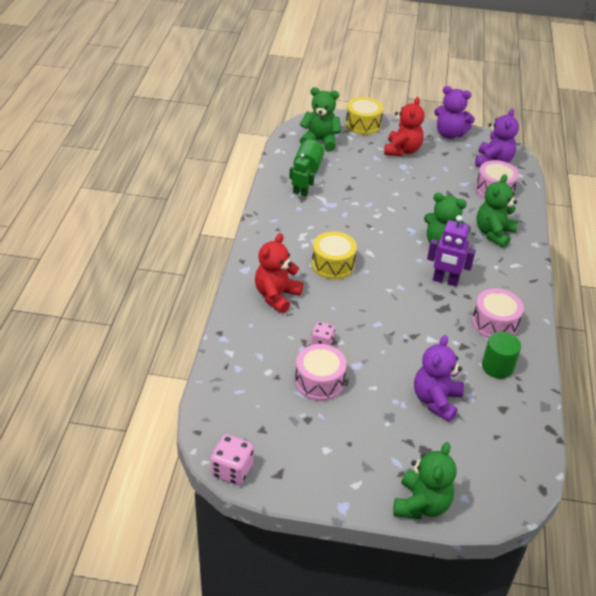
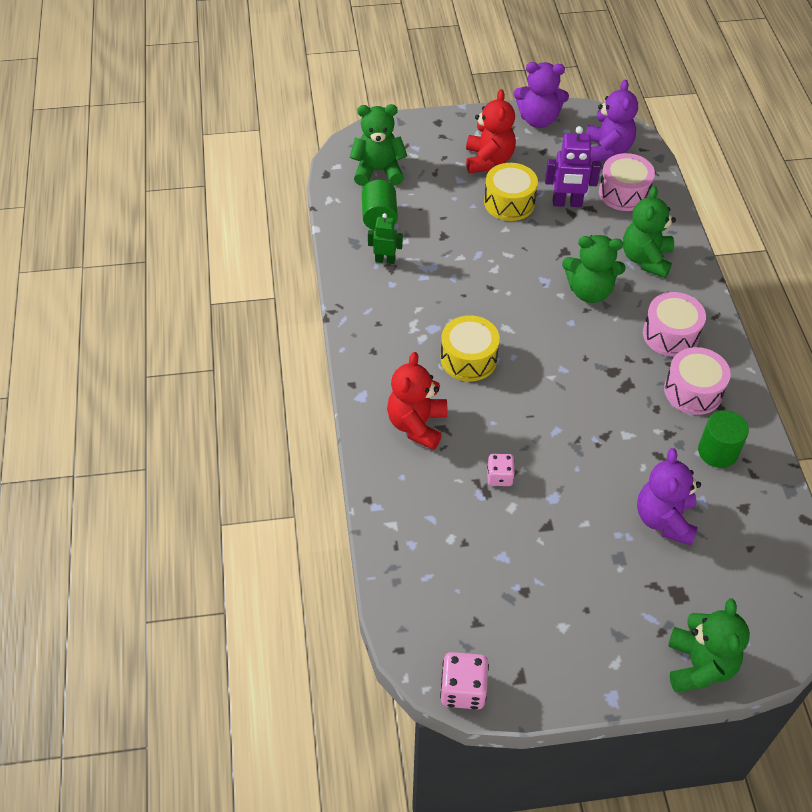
camera: 15 degrees left, 10 degrees up
(319, 381) = (518, 534): pink drum -> pink drum (670, 334)
(363, 124) = (423, 131): yellow drum -> yellow drum (509, 202)
(445, 281) = (613, 345): purple robot -> purple robot (567, 203)

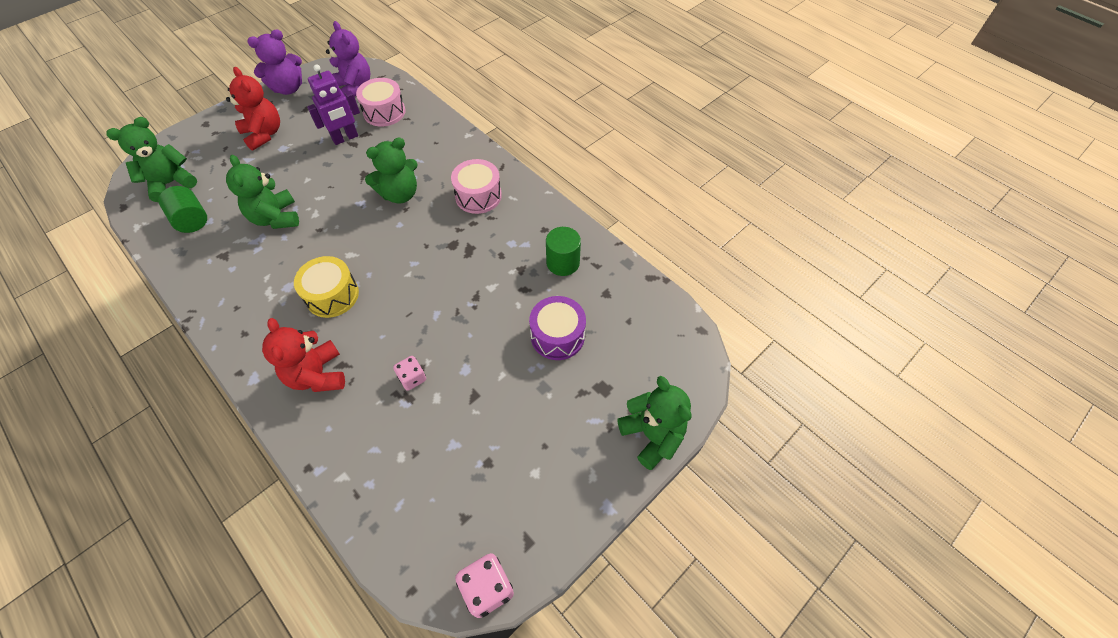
camera: 35 degrees left, 5 degrees up
(385, 260) = (215, 252): green robot -> none
(509, 202) = (299, 158): yellow drum -> none
(646, 259) = (428, 151): green teddy bear -> green teddy bear (276, 218)
(664, 519) = (557, 336): purple teddy bear -> purple drum
(693, 391) = (519, 228): pink drum -> none

